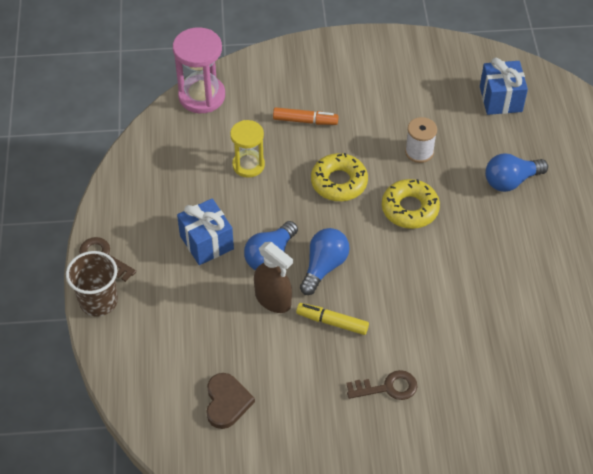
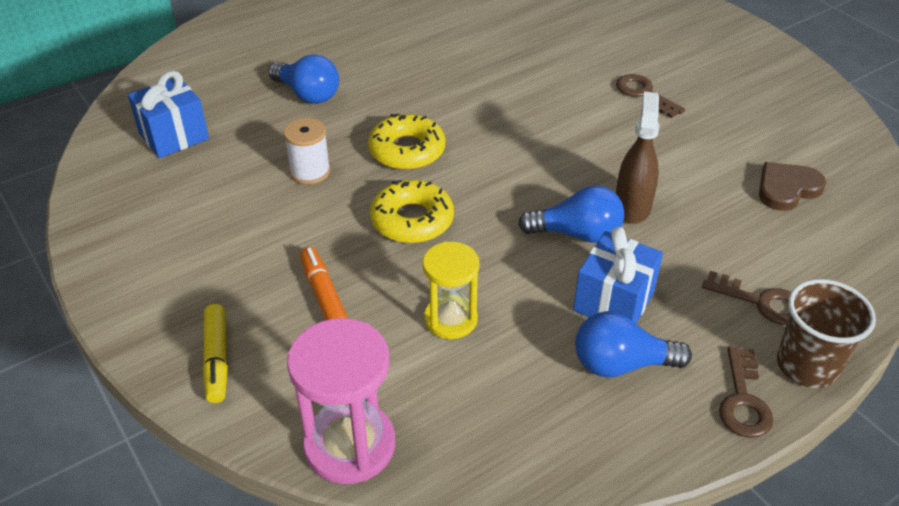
camera: 120 degrees left, 10 degrees down
(153, 312) = (760, 302): none -> brown key
(324, 267) = (549, 185): blue light bulb -> blue light bulb (621, 364)
(332, 322) = (612, 153): yellow marker -> yellow marker (217, 359)

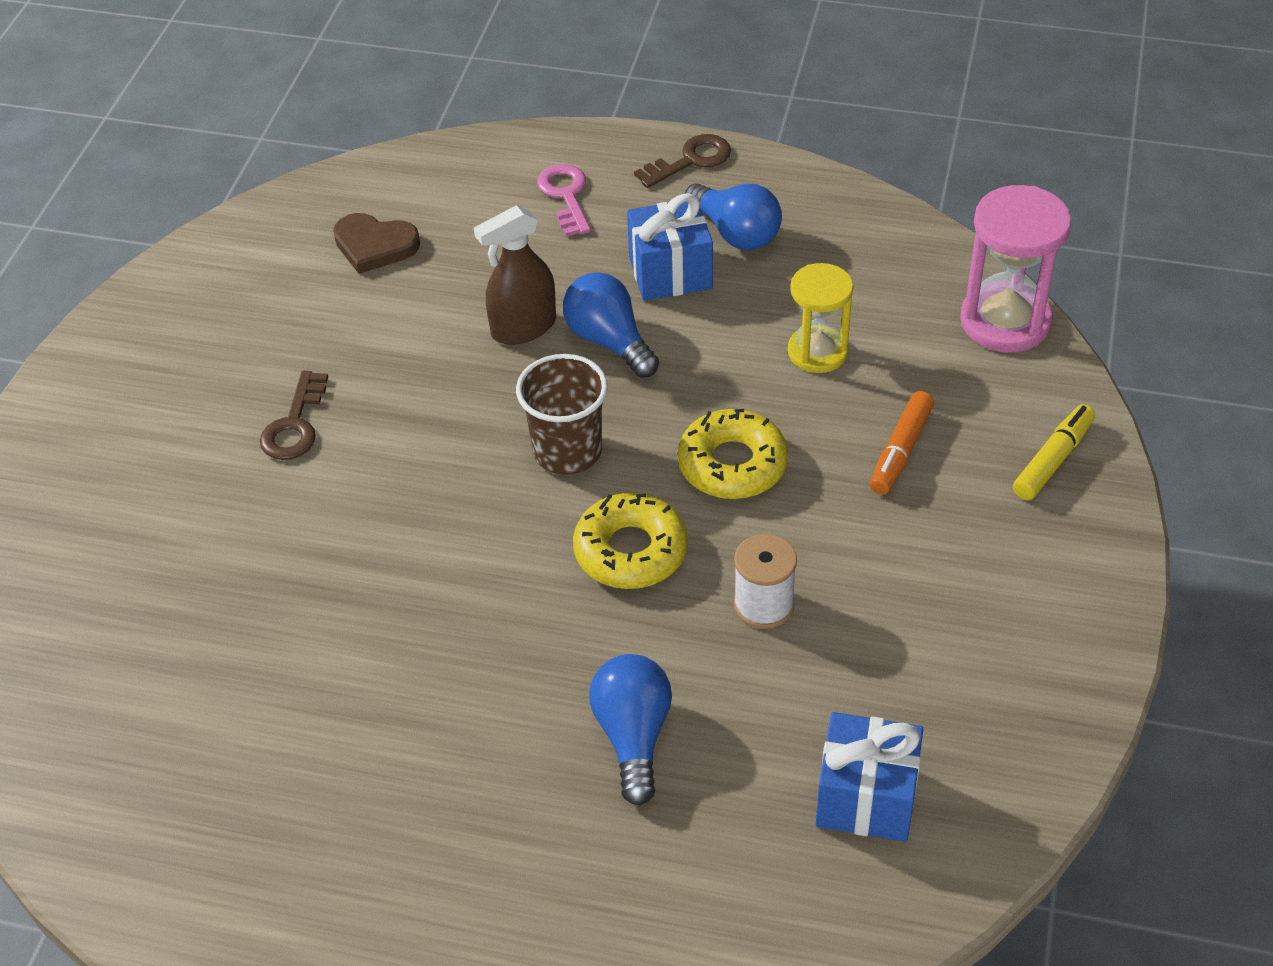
camera: 130 degrees left, 5 degrees up
(760, 302) = (566, 196): brown key -> pink key
(807, 366) = (612, 146): brown cup -> brown cup (567, 451)

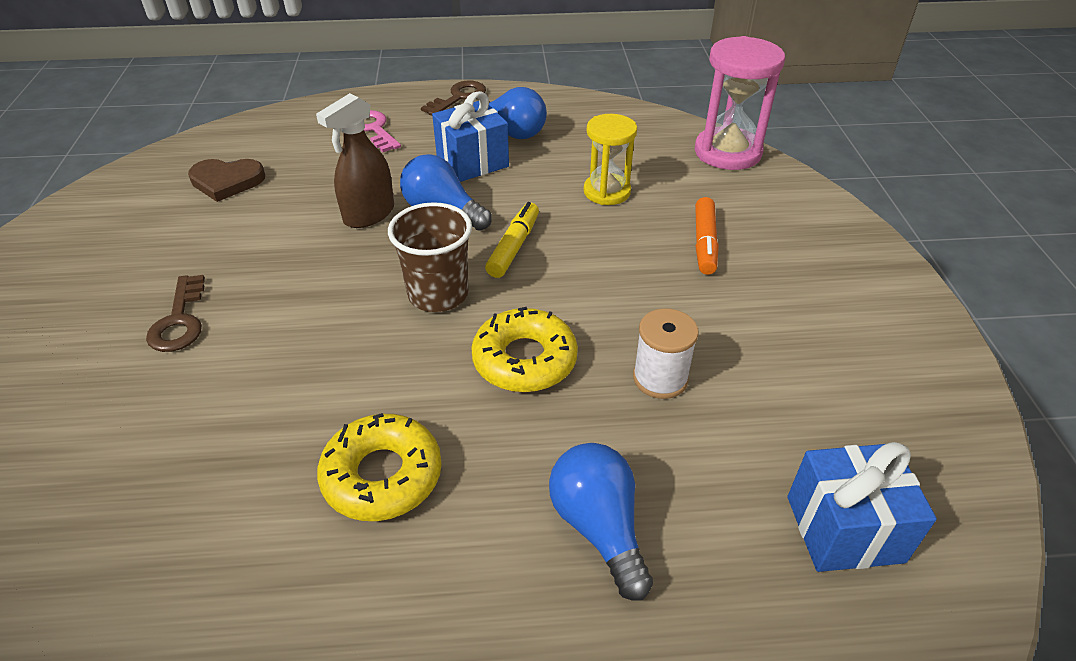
camera: 20 degrees left, 5 degrees down
(732, 464) = (580, 277): yellow donut -> yellow donut (382, 475)
(1053, 460) = (817, 228): yellow marker -> yellow marker (514, 247)

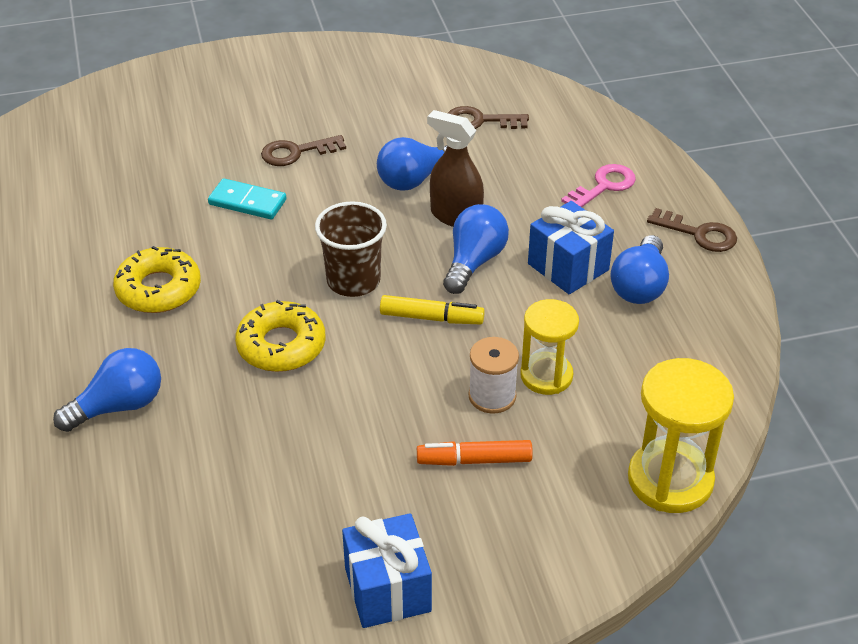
camera: 80 degrees right, 0 degrees up
(227, 181) = (480, 121): brown heart -> brown key
(250, 373) = (247, 202): none -> turquoise domino
(293, 234) = (414, 179): none -> blue light bulb
(660, 378) = (270, 433): white spool -> white spool (492, 396)
(727, 152) = (670, 480): pink hourglass -> yellow hourglass
(844, 529) = (120, 552): blue gift -> blue gift (387, 589)

